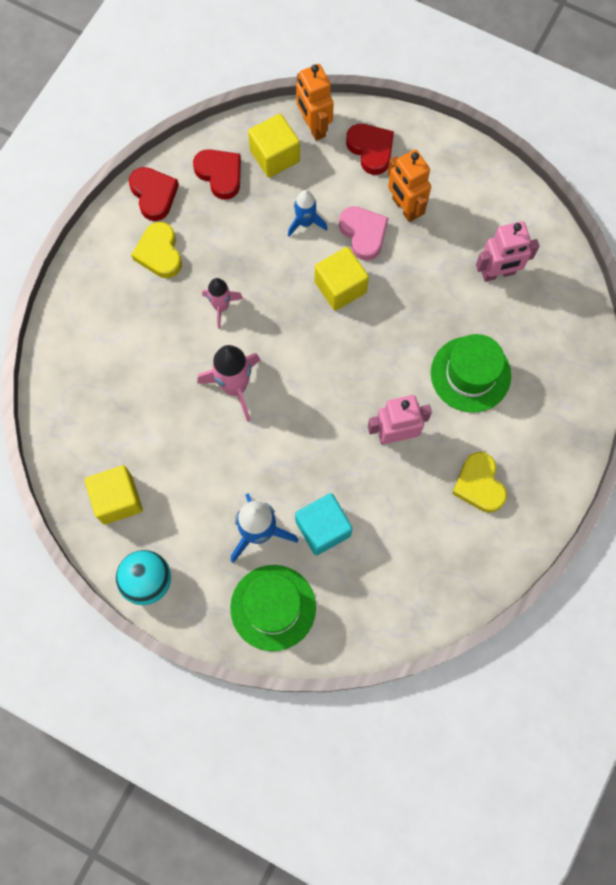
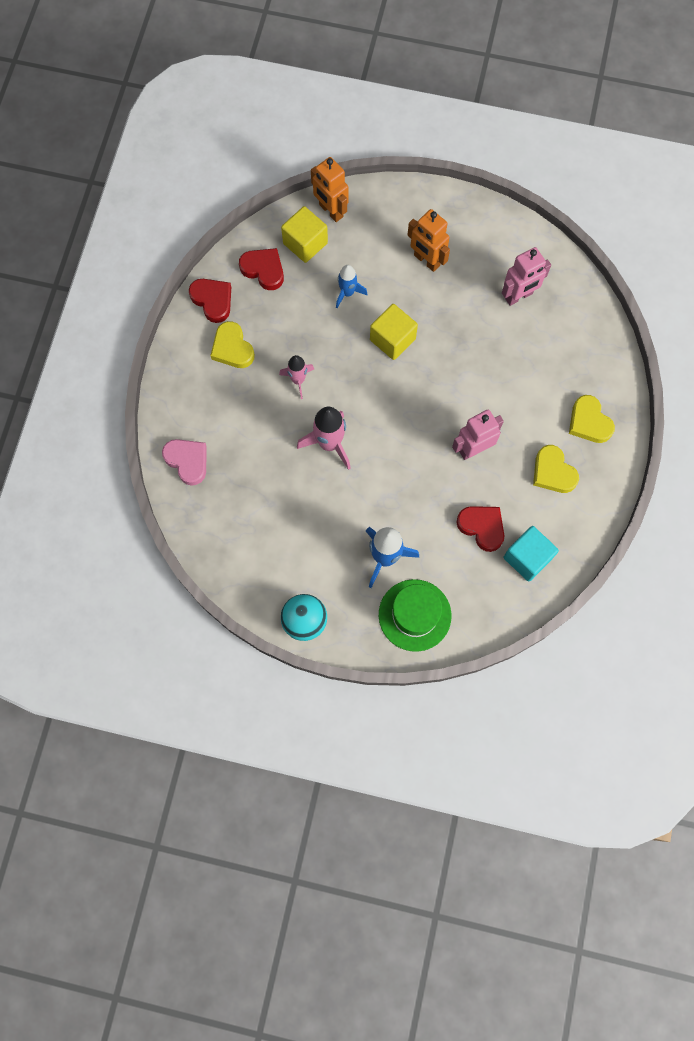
camera: 15 degrees left, 0 degrees up
(117, 499) = (259, 561): yellow cube -> none
(323, 528) = (436, 540): turquoise cube -> turquoise cube (527, 558)
(363, 234) = (398, 290): pink heart -> pink heart (187, 461)
(371, 150) = (384, 219): red heart -> red heart (482, 527)
(470, 374) = (520, 384): green hat -> none
(537, 437) = (589, 422): none -> yellow heart

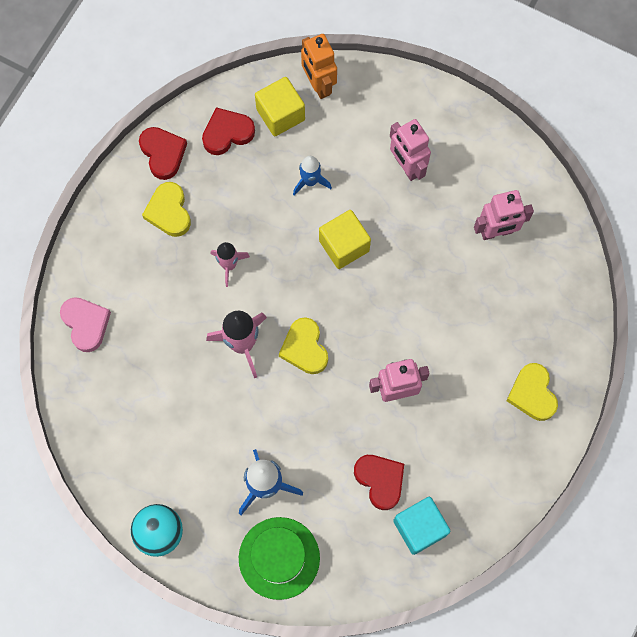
camera: 15 degrees right, 0 degrees up
(263, 270) = (227, 133): red heart -> red heart turned 75 degrees counterclockwise
(426, 260) = (406, 166): orange robot -> pink robot
(553, 472) = (476, 439): yellow heart -> yellow heart (304, 348)

